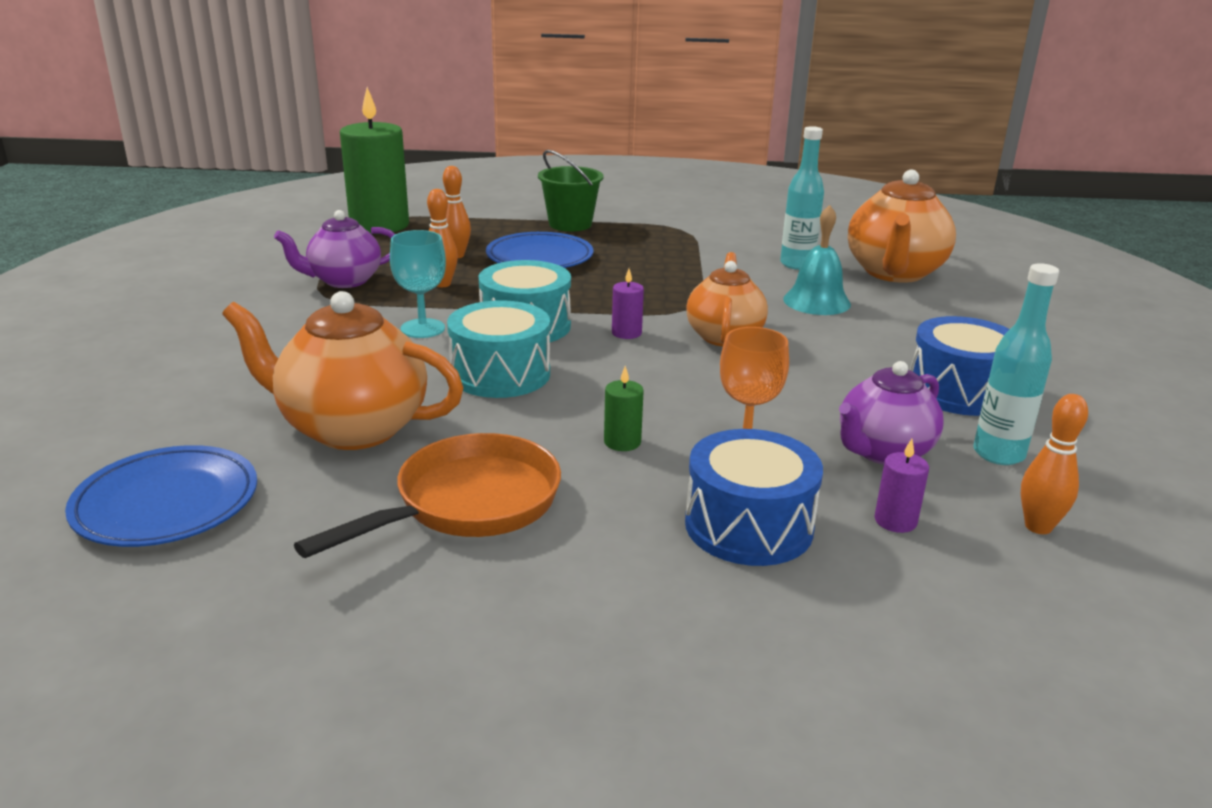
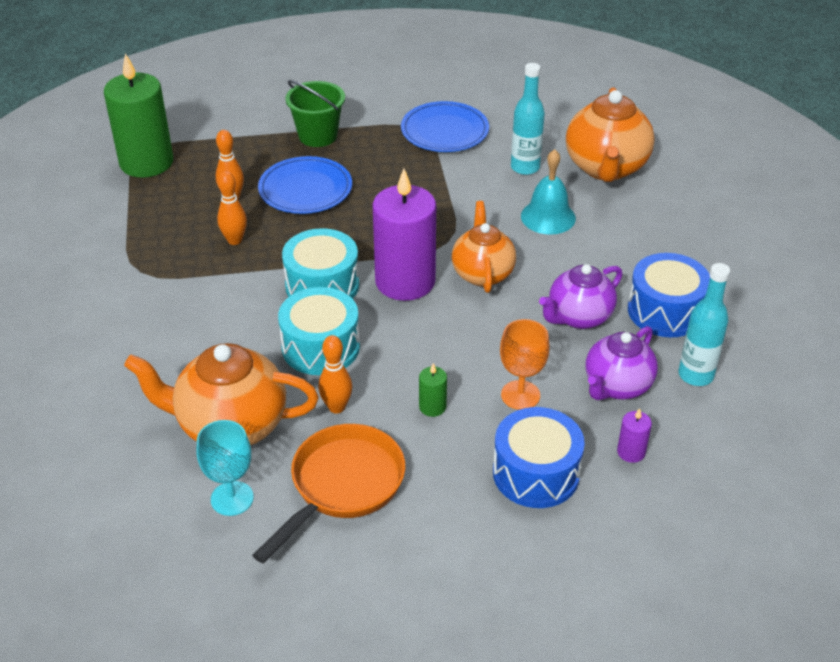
camera: 10 degrees left, 15 degrees up
(166, 503) = (130, 521): blue plate -> blue plate (444, 131)
(344, 281) = (149, 248): purple teapot -> purple teapot (578, 317)
(422, 328) = (240, 301): turquoise goblet -> turquoise goblet (232, 498)
(626, 333) = (405, 281): purple candle -> purple candle, size x2.47
(1038, 527) = (723, 441): orange bowling pin -> orange bowling pin (336, 407)

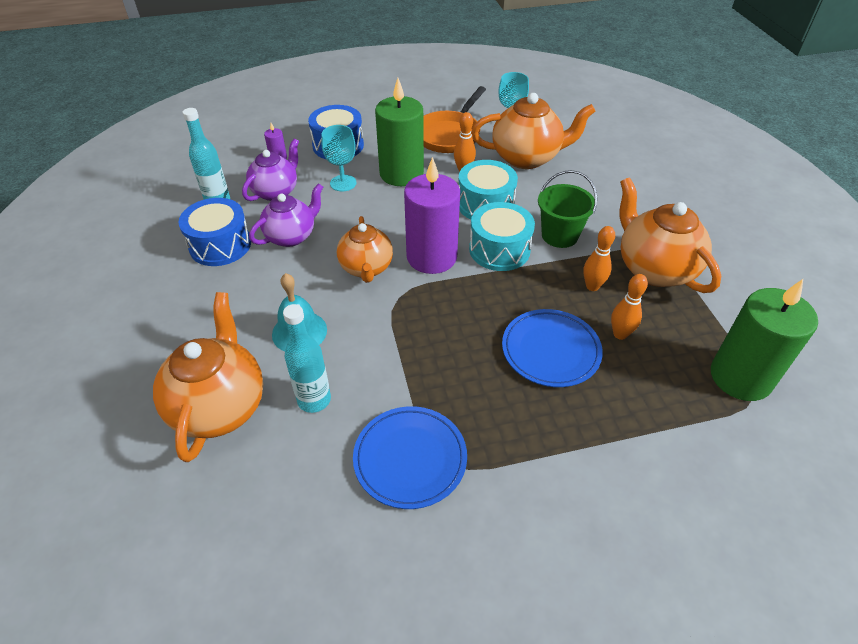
camera: 175 degrees right, 5 degrees up
(155, 254) = (654, 269): none -> orange teapot
(318, 136) = (567, 437): green bucket -> green bucket (559, 235)
(432, 407) = (401, 174): green candle -> green candle, size x2.47
(520, 395) = (343, 183): orange goblet -> turquoise goblet

